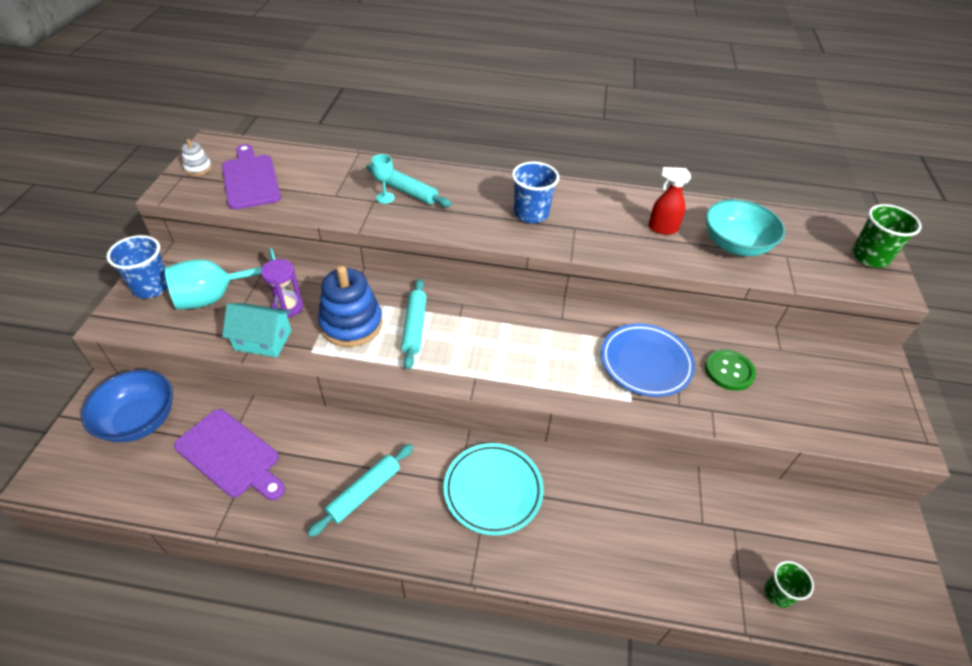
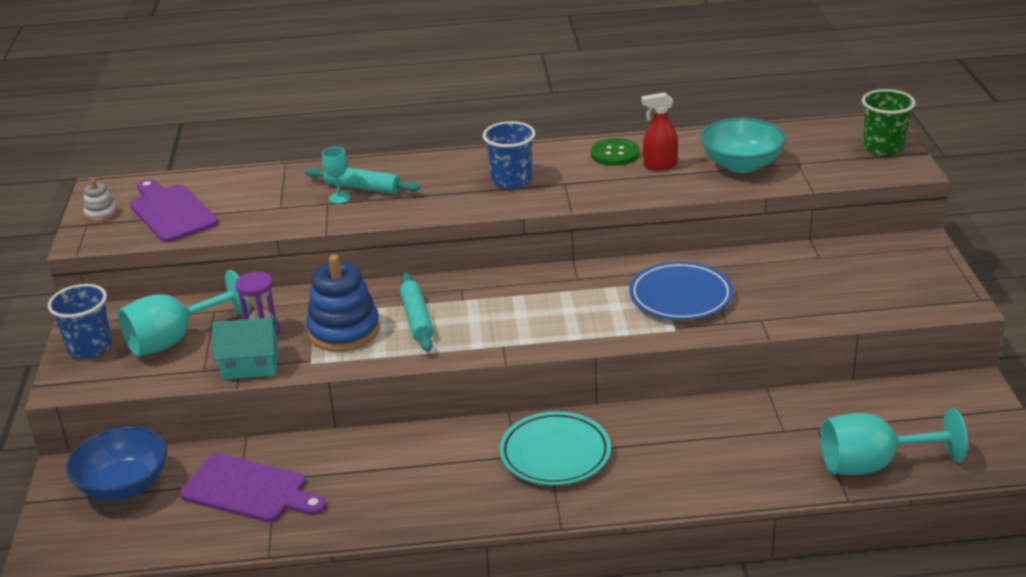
camera: 10 degrees left, 15 degrees down
(364, 492) = (415, 486): turquoise rolling pin -> none
(729, 371) = (770, 285): green button -> green button (614, 154)
(778, 593) = (873, 464): green cup -> turquoise goblet

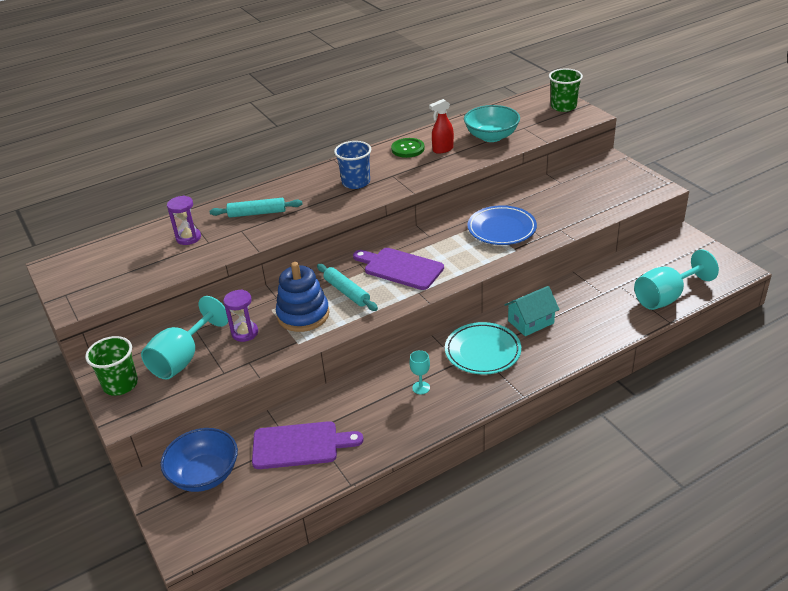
camera: 25 degrees left, 5 degrees up
(90, 347) = (120, 384): blue cup -> green cup
(101, 214) = (70, 284): white stacking toy -> none
(171, 212) = (127, 267): purple cutting board -> purple cutting board (400, 268)
(250, 365) = (256, 358): turquoise house -> turquoise house (531, 322)
(263, 196) = (188, 238): none -> purple hourglass
(339, 198) = (246, 224): turquoise goblet -> turquoise goblet (421, 388)

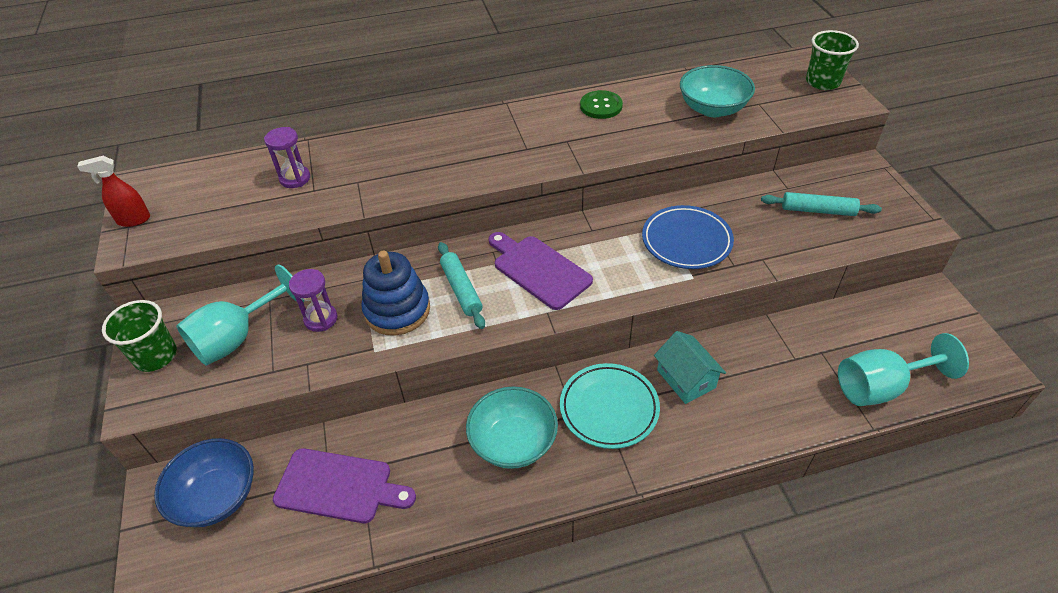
camera: 15 degrees right, 10 degrees up
(257, 213) = (386, 161): turquoise rolling pin -> turquoise rolling pin (818, 210)
(356, 182) = (519, 142): blue cup -> none
(421, 388) = (513, 442): turquoise goblet -> turquoise bowl
(442, 149) = (643, 115): red spray bottle -> red spray bottle (133, 220)
(531, 322) = (686, 379): turquoise house -> turquoise house turned 75 degrees clockwise

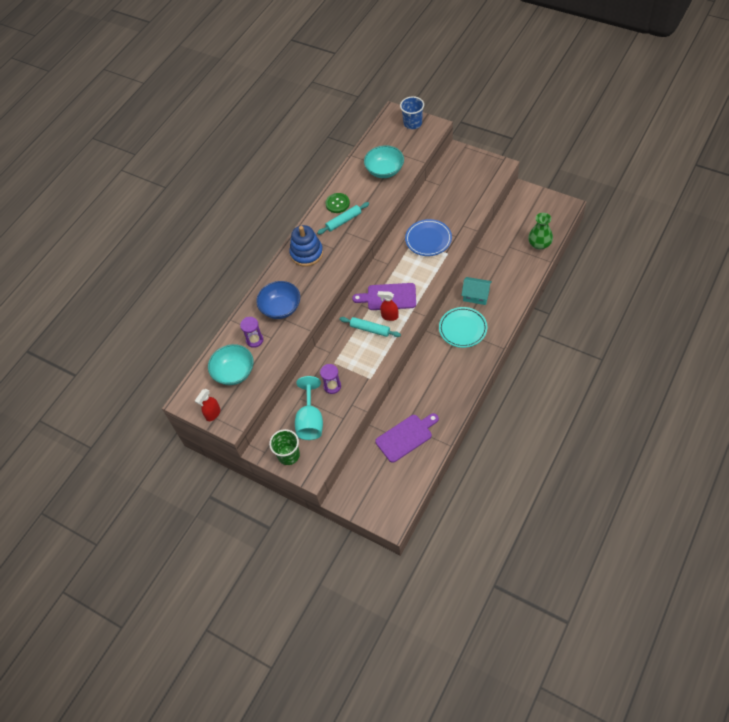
camera: 40 degrees left, 10 degrees up
(217, 496) = (368, 480): blue bowl -> blue bowl (281, 308)
(397, 310) = (357, 357): blue stacking toy -> blue stacking toy (306, 253)
(507, 294) = (389, 316): none -> red spray bottle
(513, 442) = (445, 369): turquoise bowl -> turquoise bowl (234, 372)
(818, 210) = (461, 187): turquoise rolling pin -> turquoise rolling pin (344, 221)
(822, 82) = (412, 123): green cup -> blue cup
(880, 387) = (539, 244): turquoise goblet -> green vase

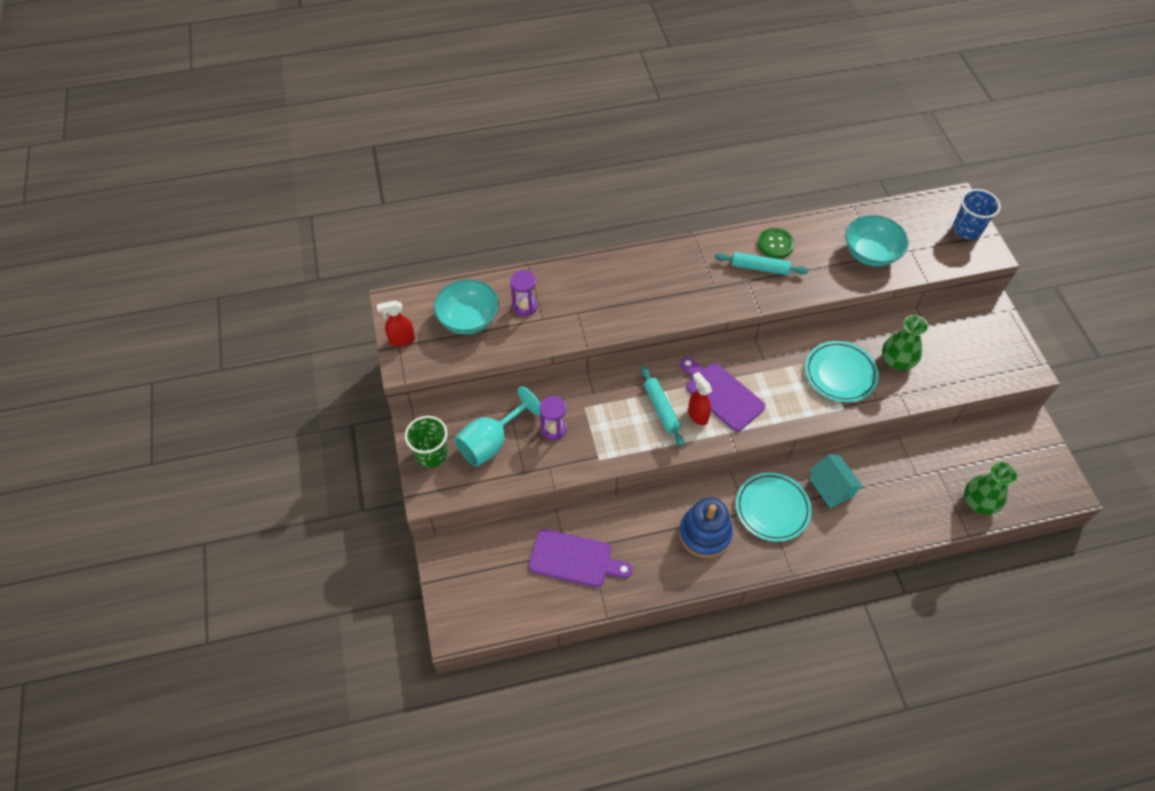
camera: 40 degrees right, 0 degrees up
(281, 308) = (588, 298): blue bowl -> none
(306, 253) = (680, 267): blue stacking toy -> blue stacking toy (705, 534)
(428, 239) = (840, 374): blue plate -> turquoise plate
(445, 211) = (897, 361): none -> green vase

